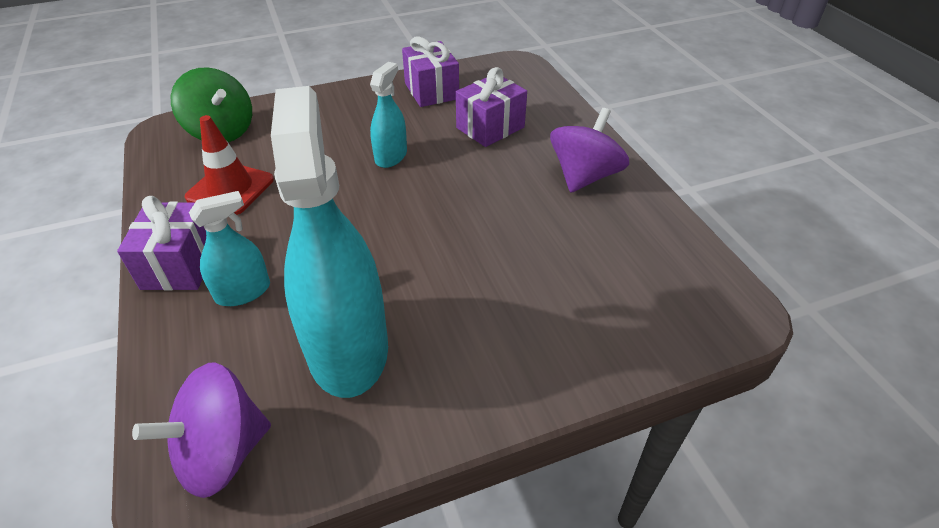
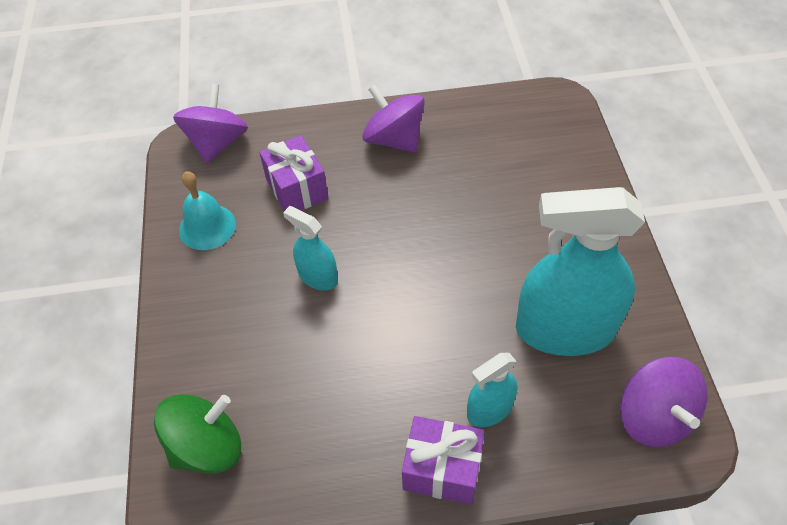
camera: 75 degrees left, 10 degrees up
(230, 189) = (329, 429): red traffic cone -> none
(243, 292) = (489, 409): turquoise spray bottle -> turquoise spray bottle turned 105 degrees counterclockwise
(431, 91) = (207, 227): purple gift -> turquoise bell
(527, 78) = (217, 143): none -> purple spinning top

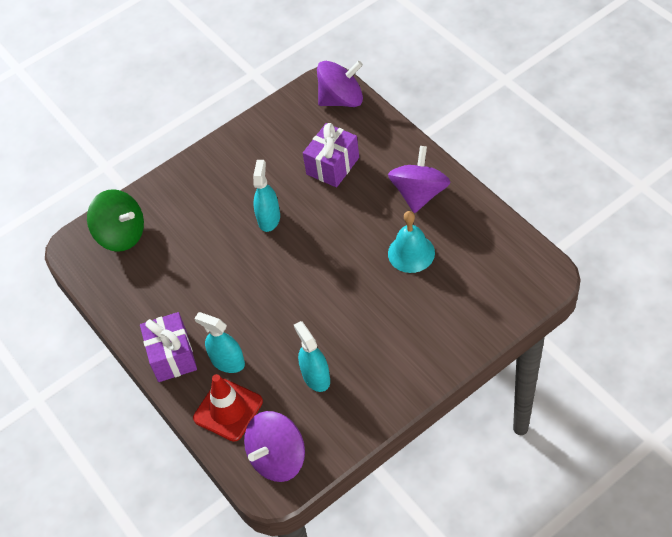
camera: 65 degrees right, 0 degrees up
(207, 227) = (269, 139): turquoise bell -> turquoise bell (411, 253)
(559, 440) = (228, 410): none -> red traffic cone
(564, 329) = (316, 377): turquoise spray bottle -> turquoise spray bottle, size x0.49

